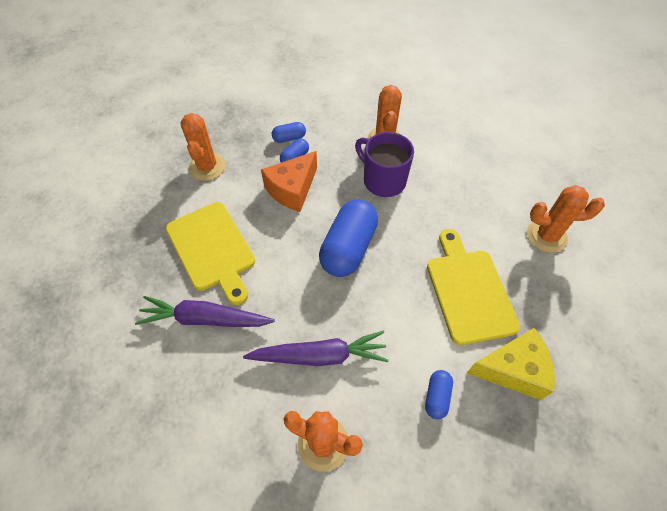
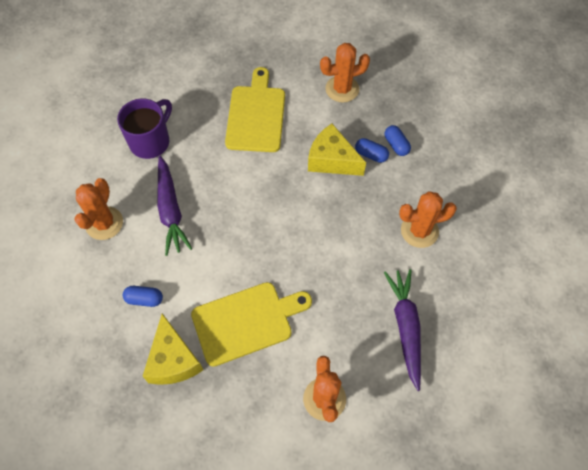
camera: 80 degrees right, 5 degrees up
(205, 319) = (192, 127): purple carrot -> purple carrot (405, 327)
(212, 249) = (256, 115): yellow cutting board -> yellow cutting board turned 135 degrees clockwise
(292, 189) = (332, 160): orange cheese -> yellow cheese
(348, 248) = (275, 216): blue capsule -> none
(383, 180) = (362, 235): purple mug -> purple mug (151, 141)

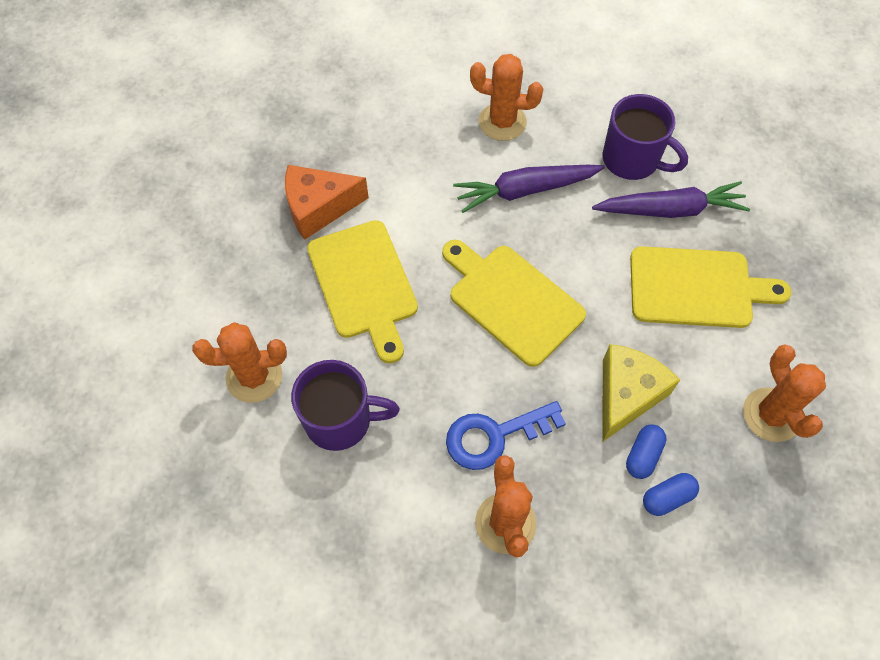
camera: 90 degrees right, 0 degrees up
(144, 299) = (398, 172): blue capsule -> none
(173, 360) = (319, 208): yellow cheese -> orange cheese
(263, 222) = (511, 301): none -> yellow cutting board
(356, 333) = (340, 420): none -> purple mug
(363, 236) = (494, 436): none -> blue key
(405, 327) = (346, 489): purple carrot -> purple carrot (670, 210)

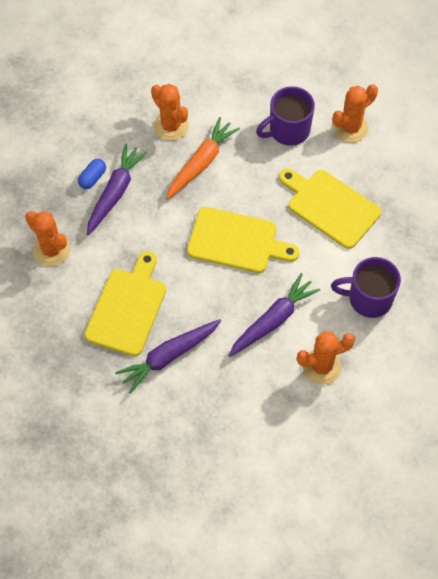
camera: 150 degrees right, 0 degrees up
(319, 208) = (394, 239): orange cheese -> none
(494, 436) = (201, 163): blue key -> orange carrot
(626, 395) = (140, 220): yellow cheese -> none
(632, 160) = (214, 383): purple mug -> purple mug (368, 298)
(643, 455) = (115, 192): blue capsule -> purple carrot
(696, 287) = (127, 308): yellow cutting board -> yellow cutting board turned 135 degrees clockwise

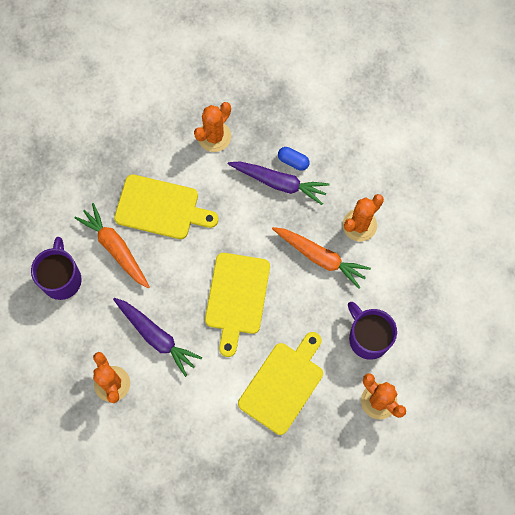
camera: 85 degrees right, 10 degrees up
(169, 356) = (115, 248): purple carrot -> orange carrot
(368, 298) = (184, 425): purple mug -> purple mug (62, 279)

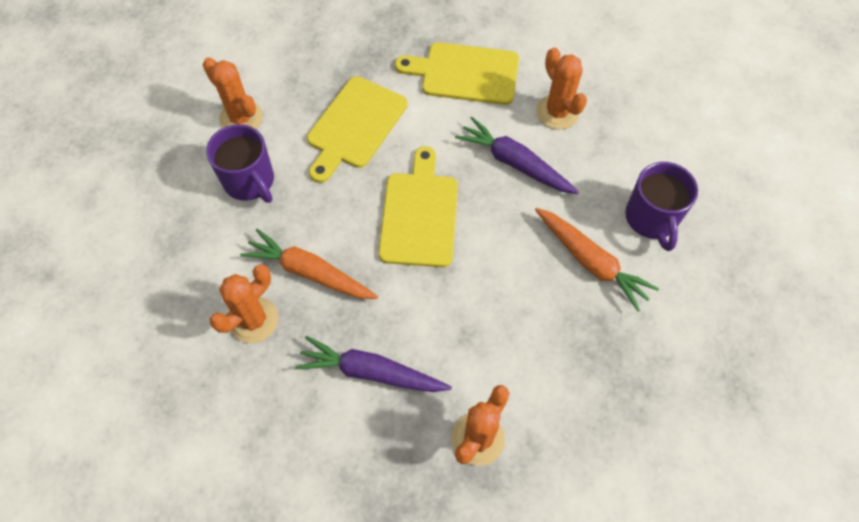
camera: 175 degrees right, 10 degrees down
(161, 208) = (540, 321): yellow cutting board -> yellow cutting board (465, 73)
(293, 161) = (351, 408): blue capsule -> none

